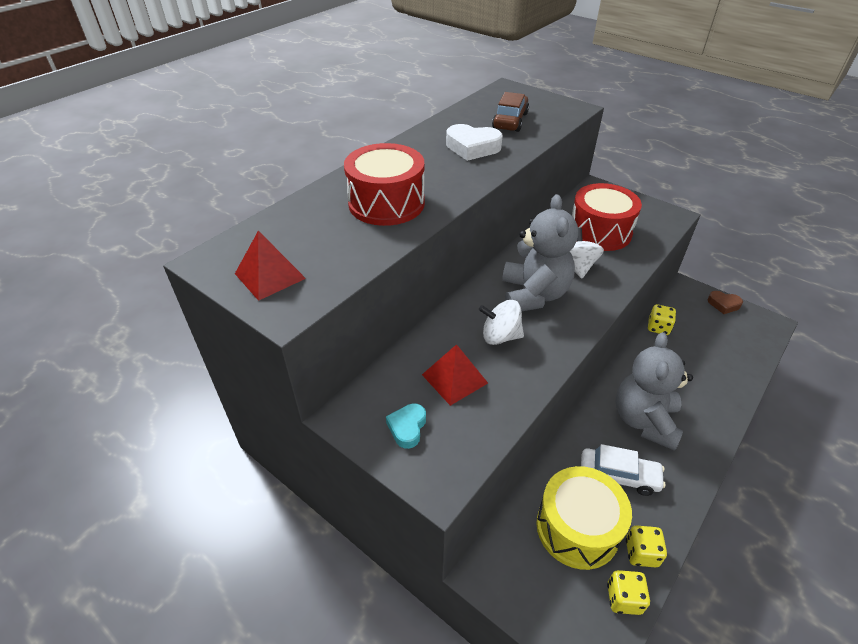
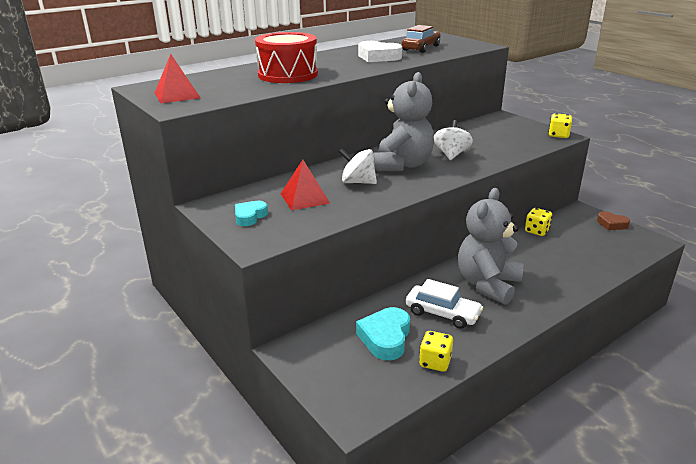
camera: 15 degrees right, 15 degrees down
(577, 528) = (385, 338): yellow drum -> turquoise heart
(600, 232) = (486, 139): red drum -> none
(623, 598) = (401, 386): yellow dice -> yellow dice (558, 135)

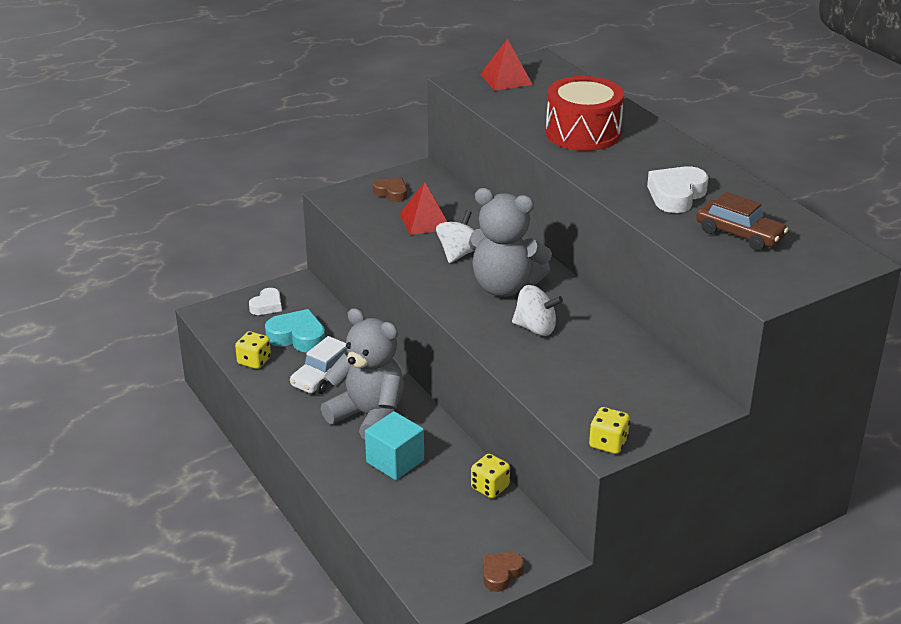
camera: 95 degrees right, 5 degrees up
(250, 216) = (391, 193): turquoise heart -> brown heart
(331, 368) = (267, 306): none -> white heart
(534, 268) = (395, 461): none -> turquoise cube

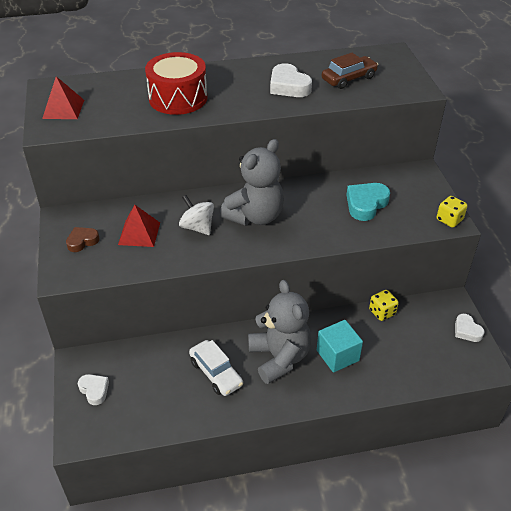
camera: 70 degrees left, 10 degrees up
(254, 361) = (171, 417): yellow dice -> none
(297, 337) = (153, 379): turquoise heart -> turquoise heart (366, 204)
(369, 416) = (279, 357): grey teddy bear -> grey teddy bear turned 105 degrees clockwise
(501, 574) = (466, 331): brown heart -> white heart
(535, 328) = (313, 216): white spinning top -> none

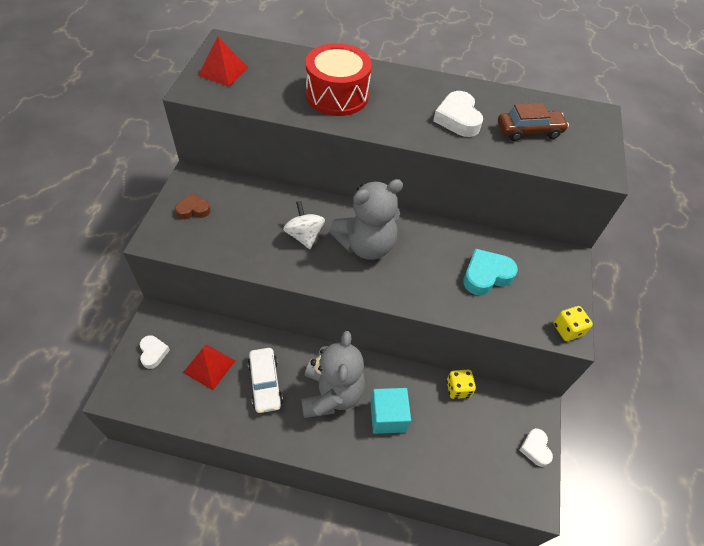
camera: 20 degrees right, 10 degrees up
(139, 233) = (248, 221): red pyramid -> red pyramid (209, 366)

